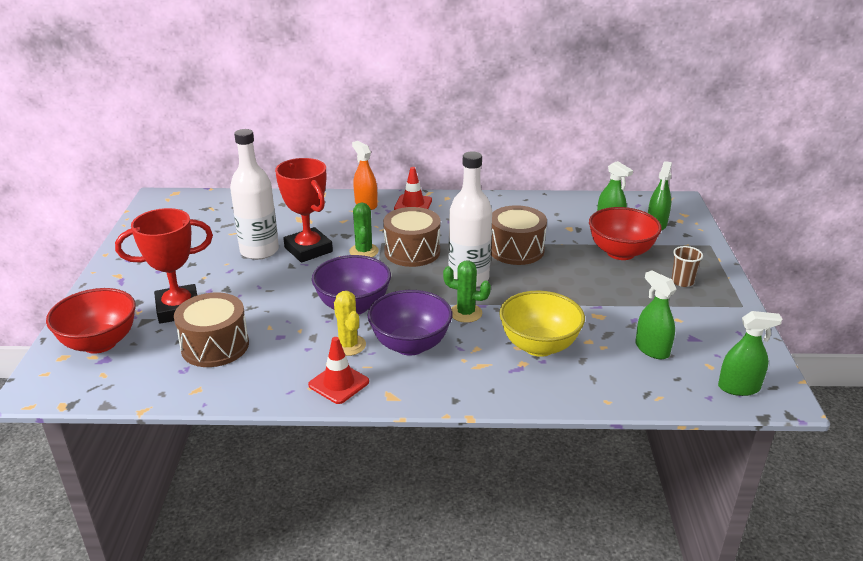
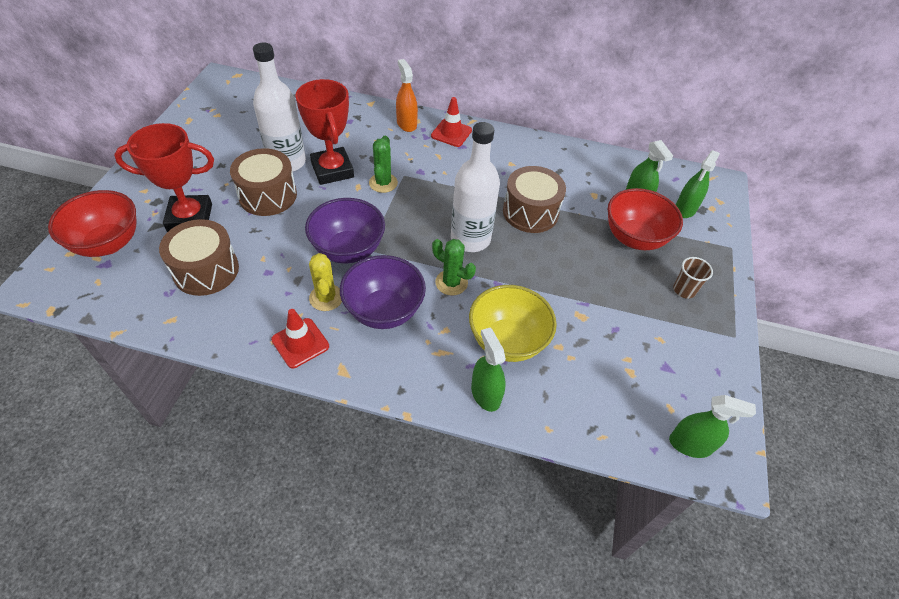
camera: 10 degrees right, 20 degrees up
(412, 251) = (428, 193): brown drum -> brown drum (268, 195)
(652, 349) = (619, 372): green spray bottle -> green spray bottle (485, 394)

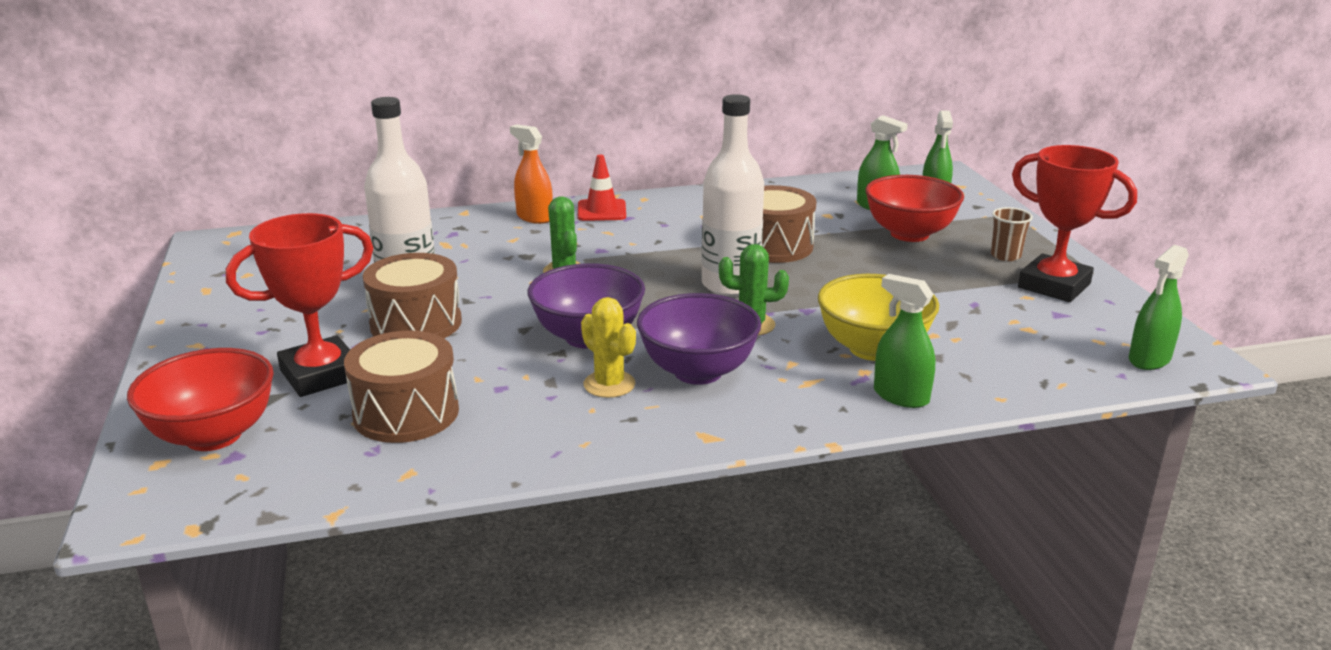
camera: 25 degrees left, 25 degrees down
(300, 343) = (623, 432): red traffic cone -> none
(332, 170) = (481, 278): red trophy -> red trophy (1054, 286)
(690, 444) = (1149, 359): green spray bottle -> green spray bottle turned 150 degrees clockwise

